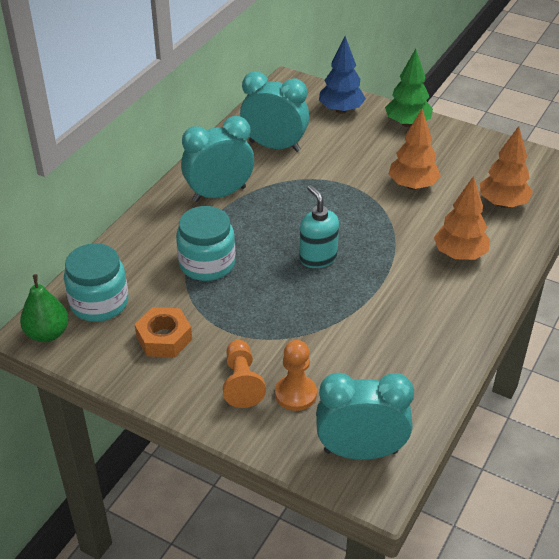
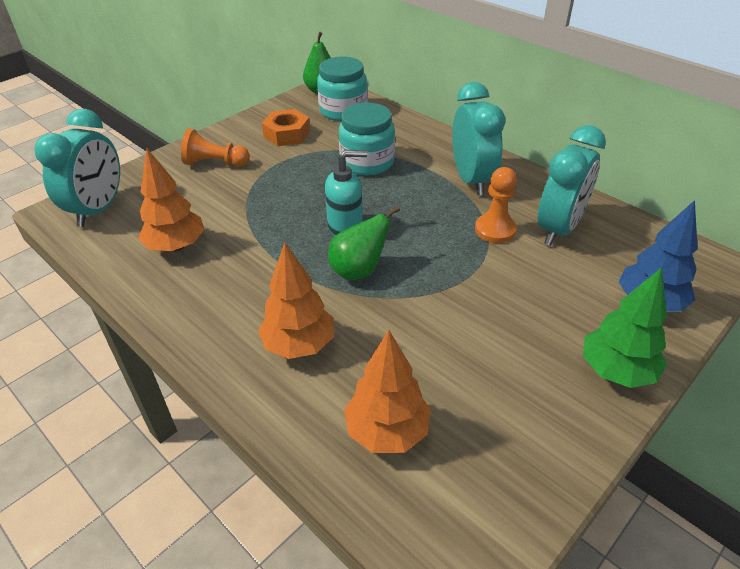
camera: 105 degrees right, 0 degrees up
(295, 394) = (182, 187): orange pawn -> orange pawn (495, 230)
(369, 240) = (359, 271): none -> green pear
(412, 185) = (454, 336): orange tree -> orange tree (176, 246)

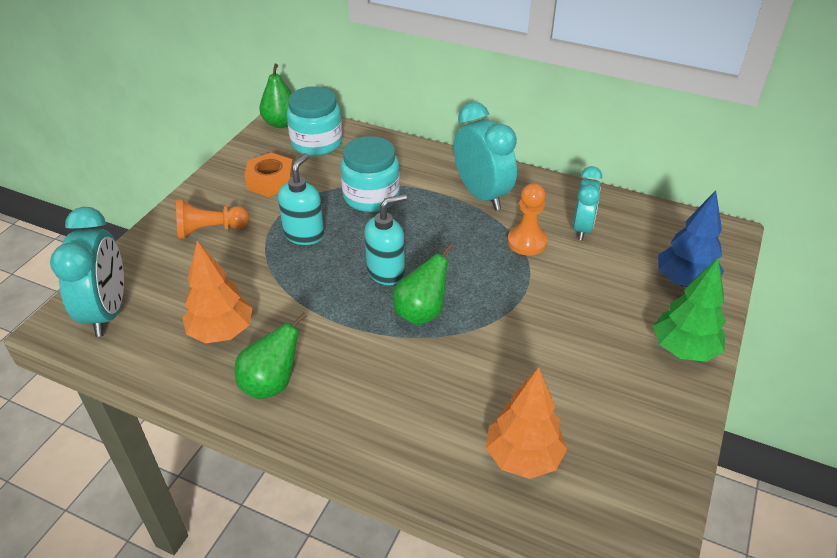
camera: 20 degrees left, 0 degrees up
(192, 299) = (271, 384): none -> green pear
(291, 182) = (304, 234): none -> turquoise soap dispenser
(299, 345) = (403, 401): orange tree -> none
(559, 229) = (582, 228): turquoise clock -> turquoise clock, size x0.65

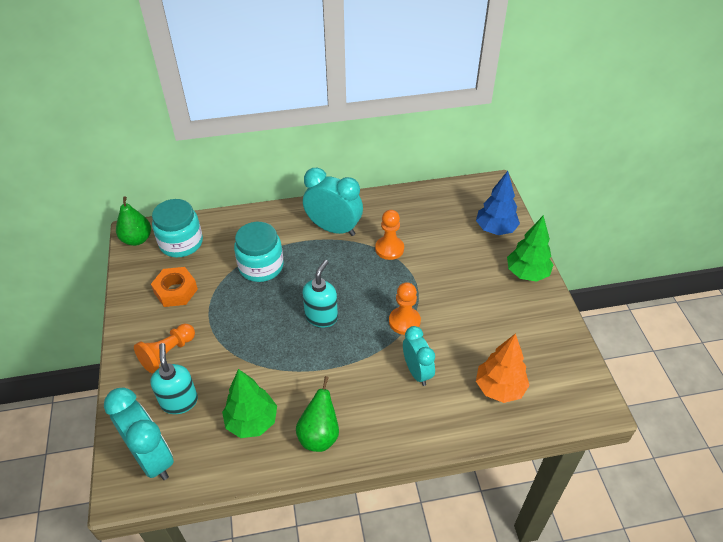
camera: 35 degrees left, 5 degrees up
(221, 332) = (252, 422): orange tree -> green tree
(304, 234) = (241, 319): turquoise soap dispenser -> turquoise soap dispenser (179, 401)
(421, 313) = (368, 332): green pear -> none
(473, 323) = (404, 321): none -> orange pawn
(582, 228) = (413, 222): turquoise clock -> turquoise clock (417, 372)

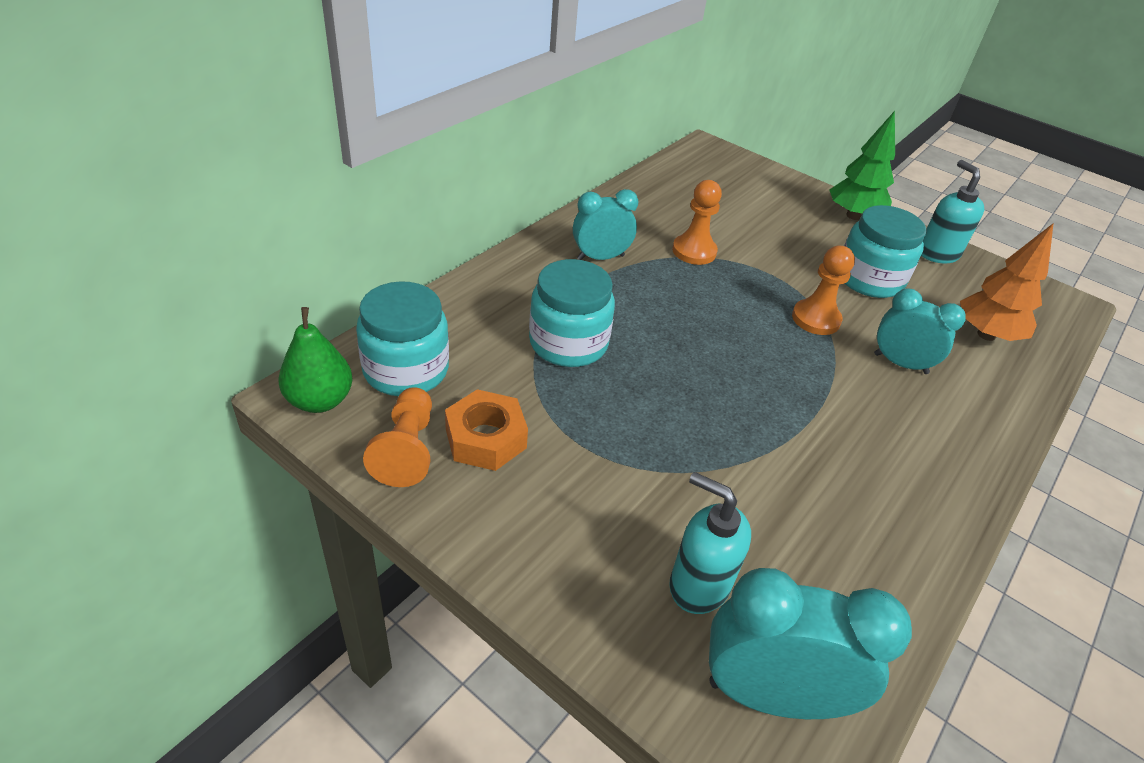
camera: 45 degrees left, 5 degrees down
(167, 353) = (589, 531): orange pawn -> orange pawn (406, 449)
(252, 422) = (823, 541): green tree -> none
(319, 435) = (913, 500): green pear -> none
(321, 317) = (724, 362): turquoise soap dispenser -> turquoise soap dispenser (937, 254)
(334, 228) = (600, 257): turquoise clock -> turquoise clock, size x0.65
(473, 317) = (869, 279): none -> turquoise jar
(495, 229) = (769, 187): blue tree -> none

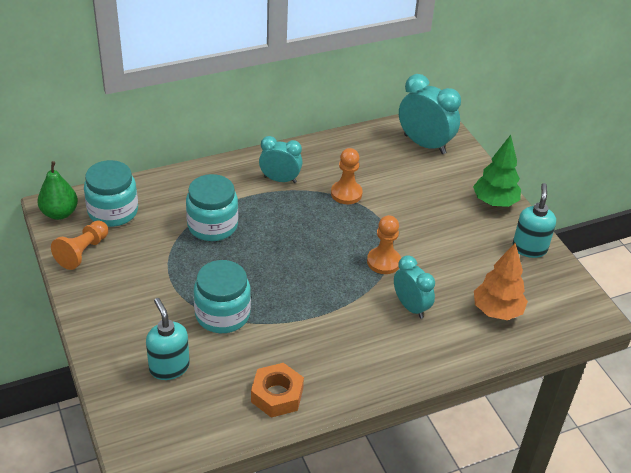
camera: 30 degrees right, 0 degrees up
(485, 438) = (125, 261): orange nut -> orange nut (277, 395)
(771, 695) = (159, 423): turquoise clock -> turquoise clock (424, 144)
(869, 279) = (453, 249): turquoise jar -> turquoise jar (222, 314)

